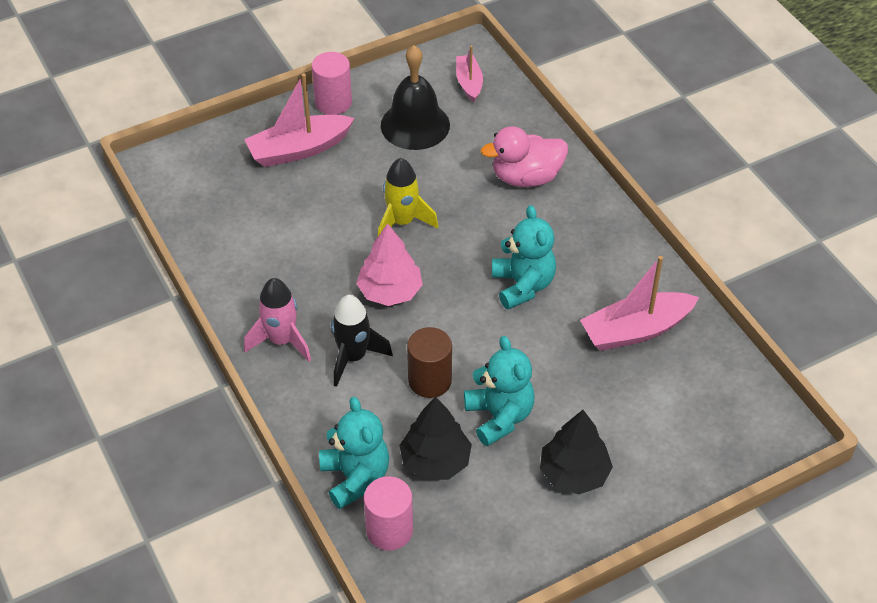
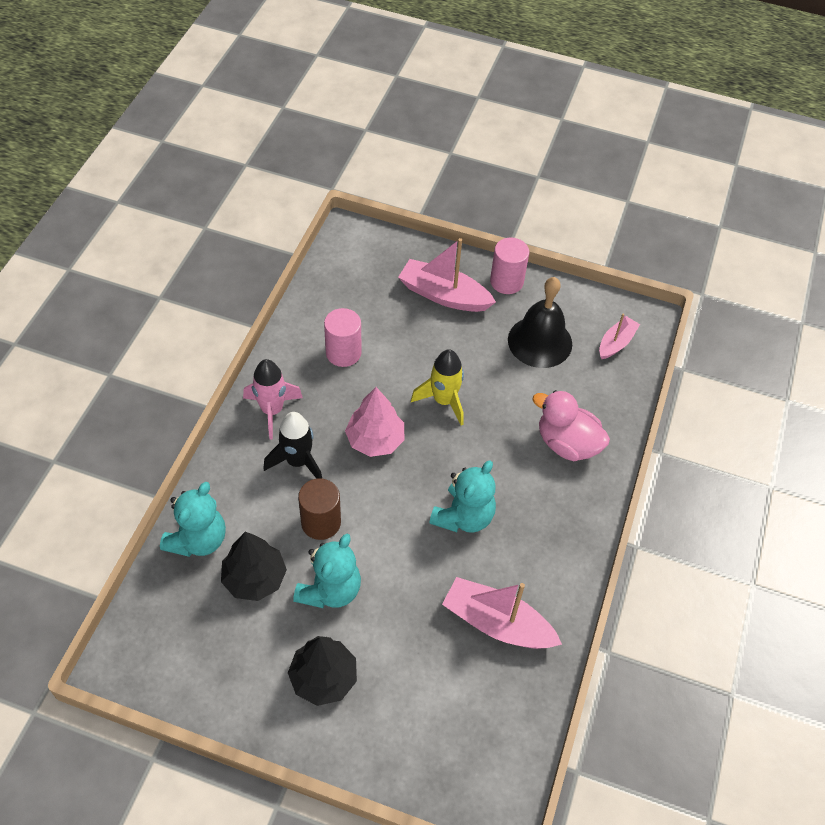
camera: 45 degrees right, 5 degrees up
(389, 530) = (172, 594): pink cylinder -> pink cylinder (343, 353)

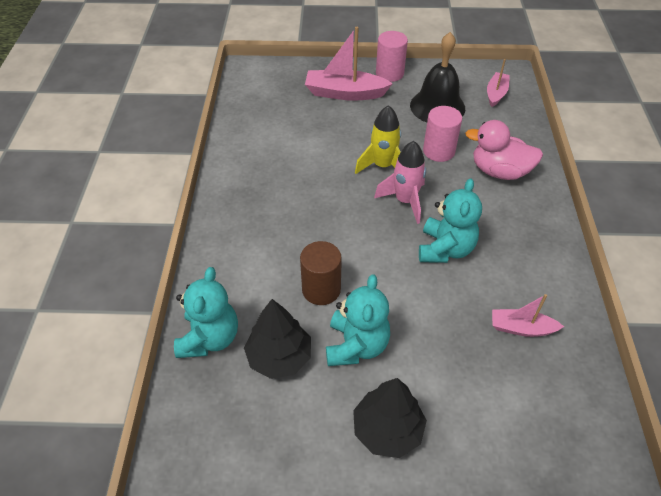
camera: 15 degrees left, 5 degrees down
(272, 411) = (237, 211): pink rocket -> pink rocket (405, 201)
(298, 462) = (277, 245): black rocket -> none
(343, 353) = (281, 152): pink cylinder -> pink cylinder (439, 151)
(375, 440) = (339, 210): pink tree -> none
(497, 623) = (521, 328): pink boat -> pink boat, size x0.59

